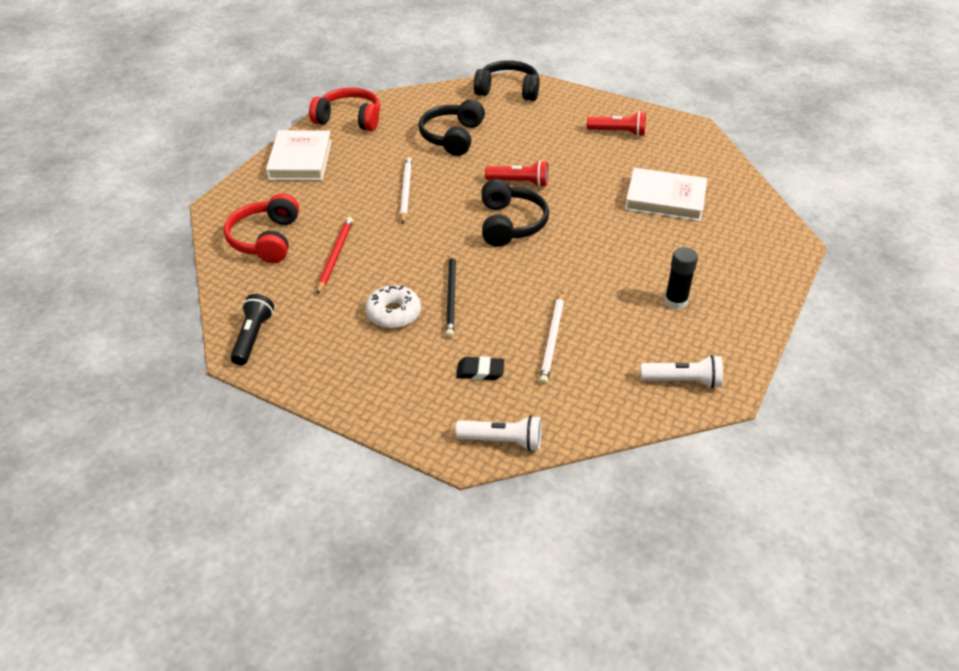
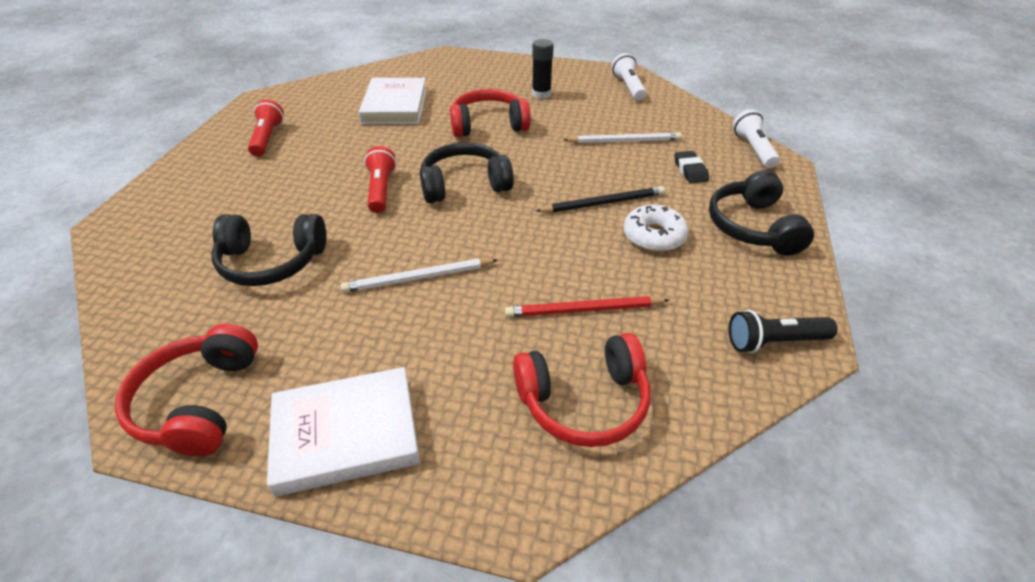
camera: 105 degrees left, 0 degrees up
(508, 90) = (139, 231): black headphones -> black headphones (753, 227)
(611, 252) = (488, 125): none -> red headphones

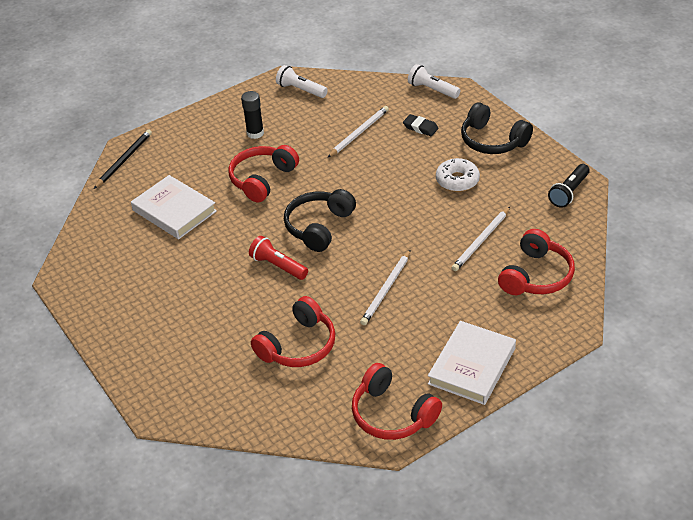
camera: 45 degrees left, 0 degrees up
(268, 138) = (135, 295): red flashlight -> none
(272, 261) = (298, 345): black headphones -> red headphones
(583, 310) = (481, 241): red pencil -> white pencil
(603, 203) = (407, 181): black pencil -> black pencil (124, 160)

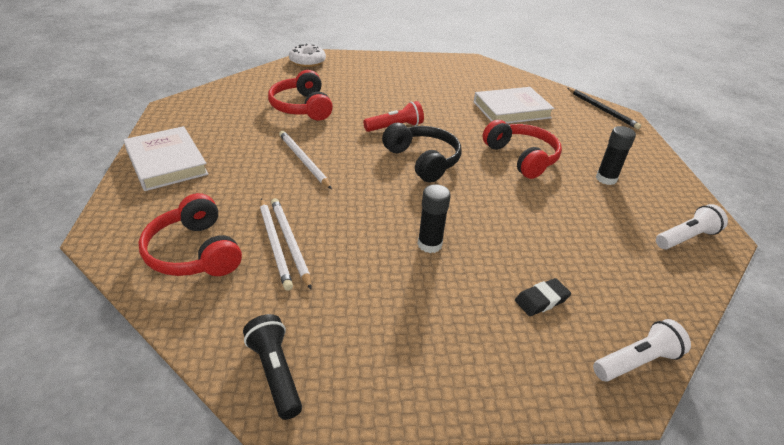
camera: 115 degrees right, 5 degrees down
(359, 133) = (562, 244): white pencil -> white pencil (275, 244)
(392, 414) = (188, 115): red headphones -> none
(417, 183) = (429, 244): none -> black glue stick
(457, 180) = (405, 277): white donut -> white donut (307, 61)
(492, 140) = (459, 358): black headphones -> none

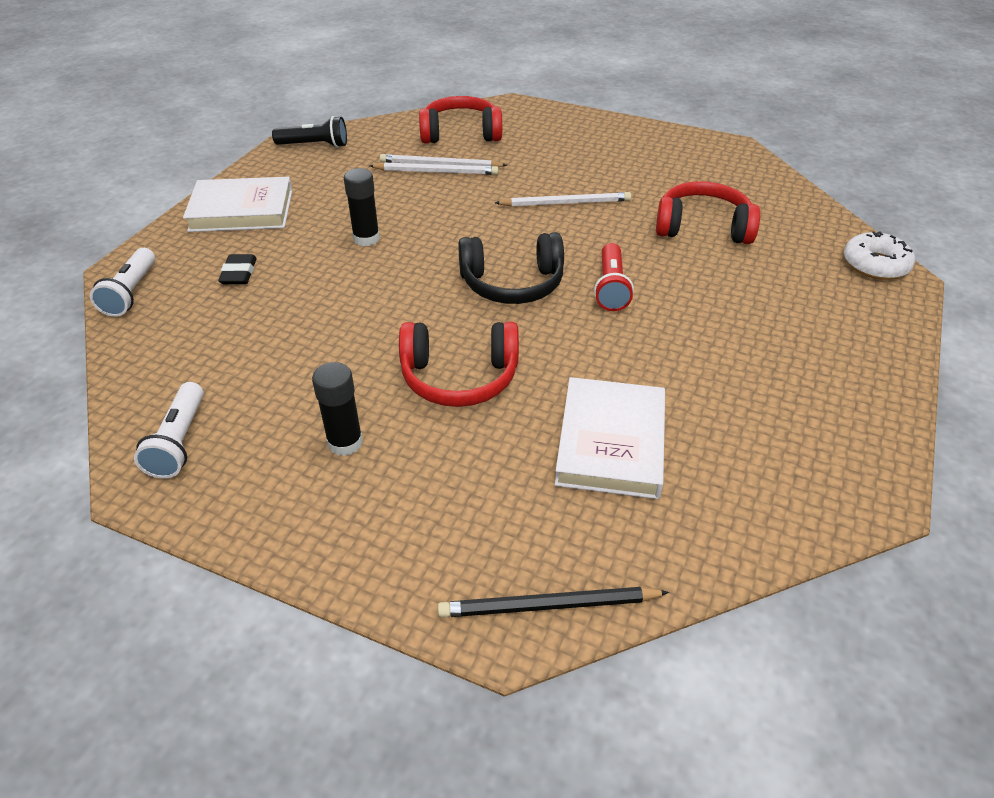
camera: 120 degrees right, 5 degrees up
(166, 162) = (608, 134): white book -> white book (241, 210)

